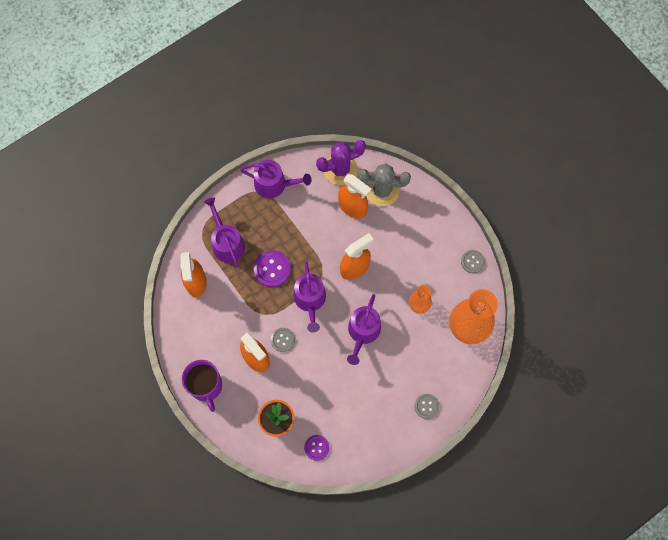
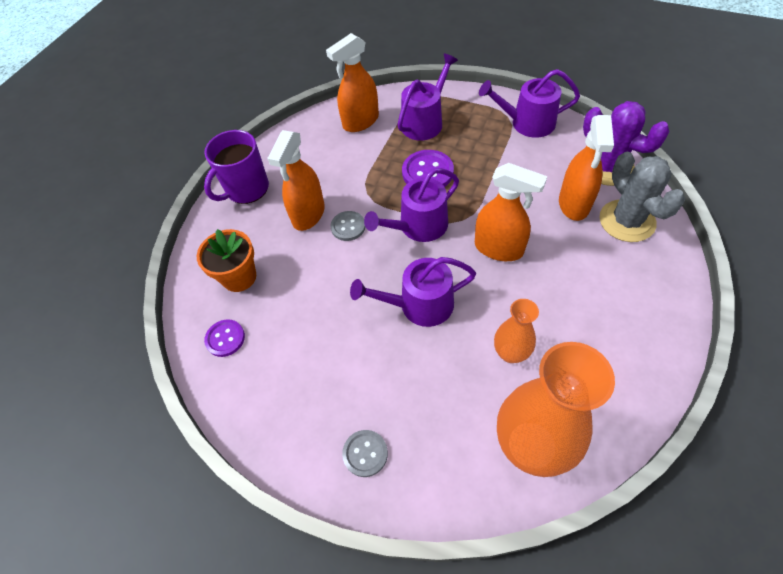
camera: 65 degrees right, 15 degrees down
(274, 184) = (527, 123): purple watering can -> purple watering can turned 105 degrees clockwise
(472, 262) = (641, 390): grey button -> none

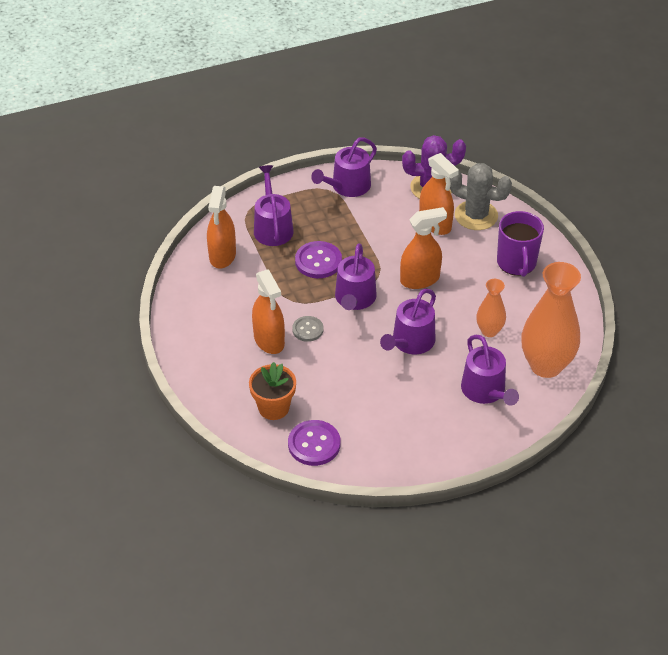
camera: 50 degrees left, 10 degrees down
(225, 338) = (314, 444): purple button -> purple button, size x1.57
(246, 189) = (198, 355): purple mug -> purple mug (516, 263)
(365, 453) = (470, 432): grey button -> none
(433, 419) = (485, 391): none -> purple watering can

